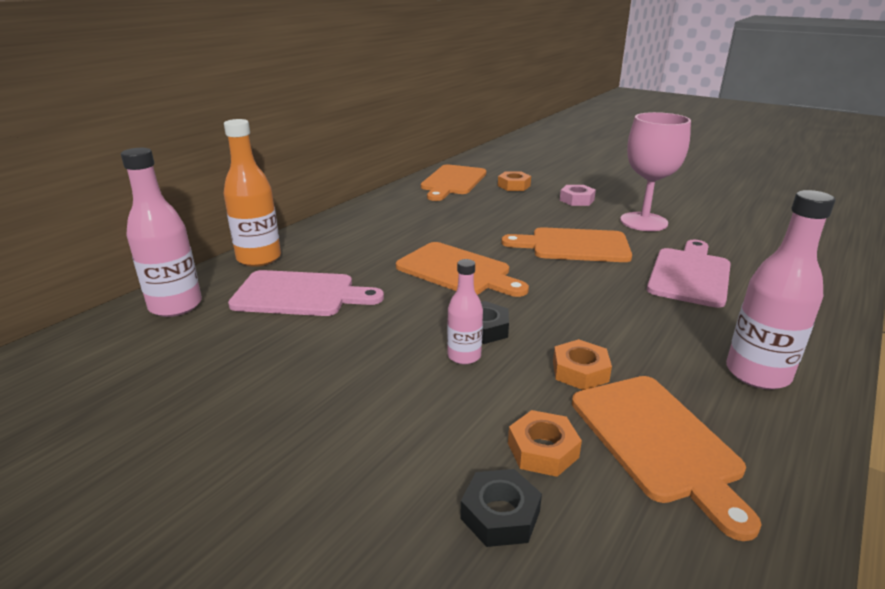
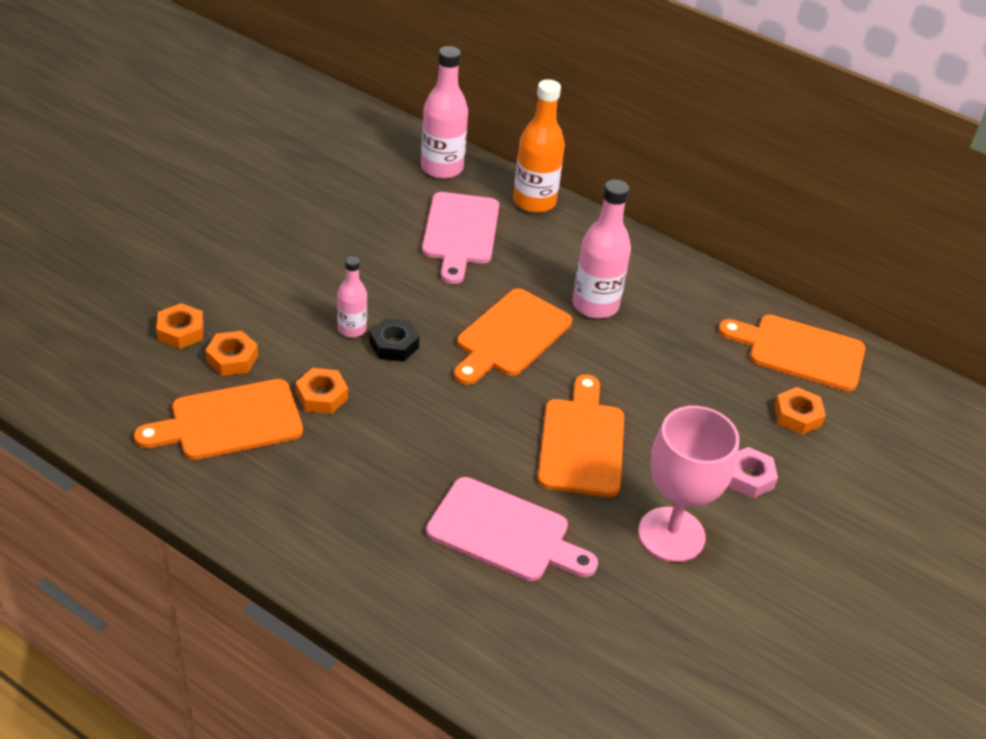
camera: 85 degrees right, 15 degrees up
(500, 515) = (181, 331): black nut -> orange nut
(757, 373) = (304, 516): pink bottle -> pink bottle (595, 305)

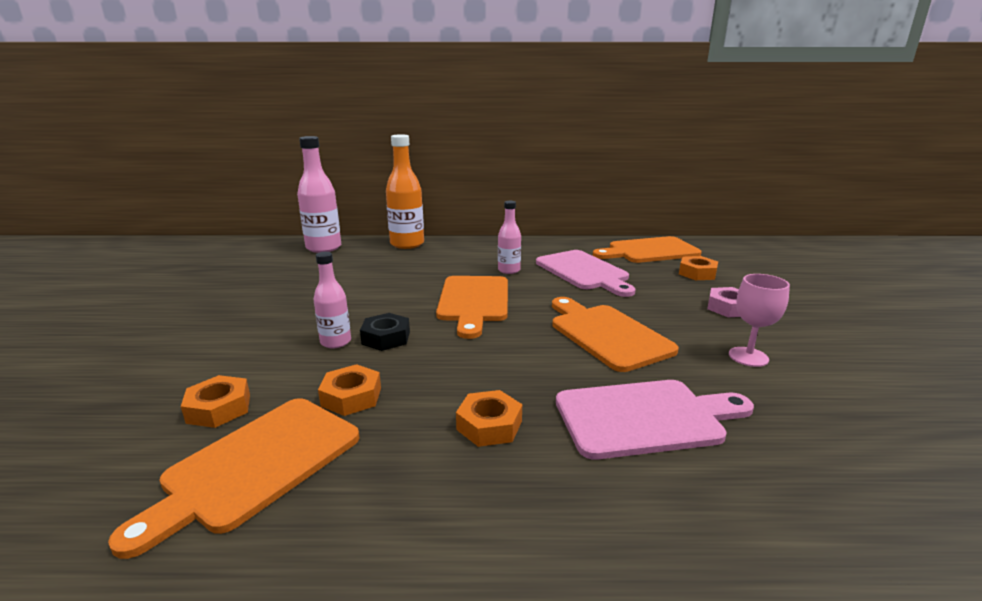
camera: 30 degrees left, 20 degrees down
(181, 331) = (133, 411): orange nut -> orange nut (489, 425)
(460, 233) = (371, 269): pink cutting board -> pink cutting board (584, 272)
(595, 305) = (509, 270): pink bottle -> pink bottle, size x0.58
(671, 534) = (748, 357): pink goblet -> pink goblet, size x0.56

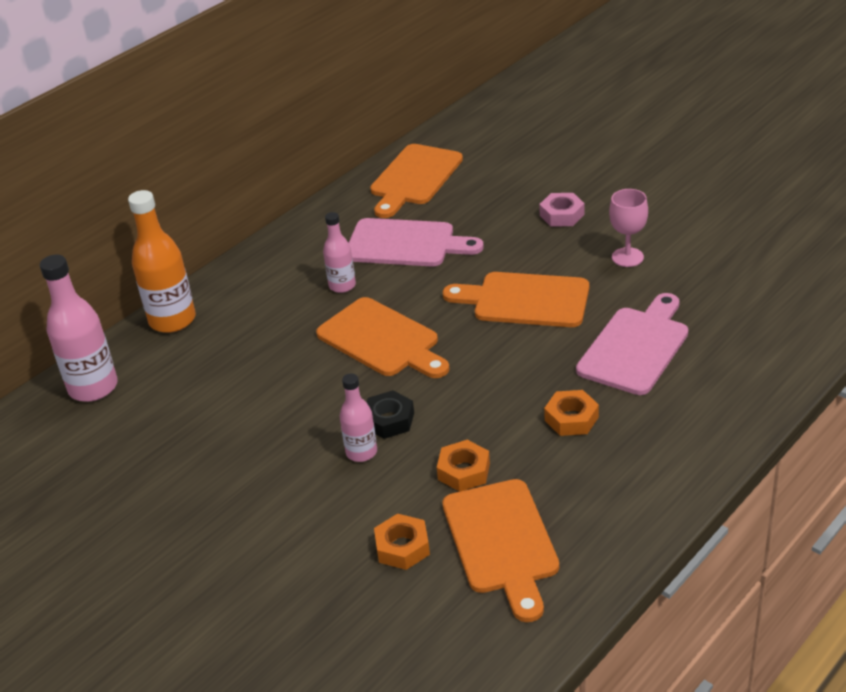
camera: 45 degrees left, 15 degrees up
(697, 273) = (491, 186): orange nut -> none

